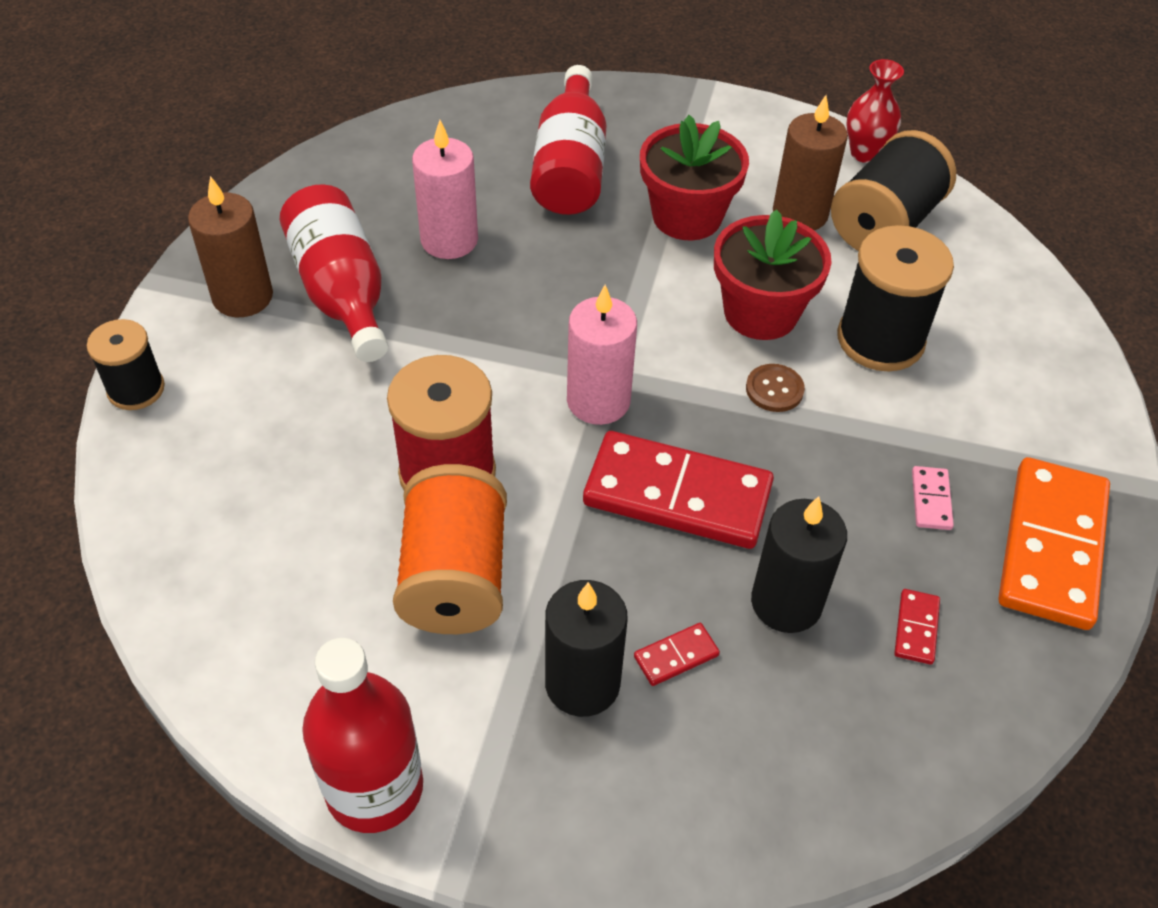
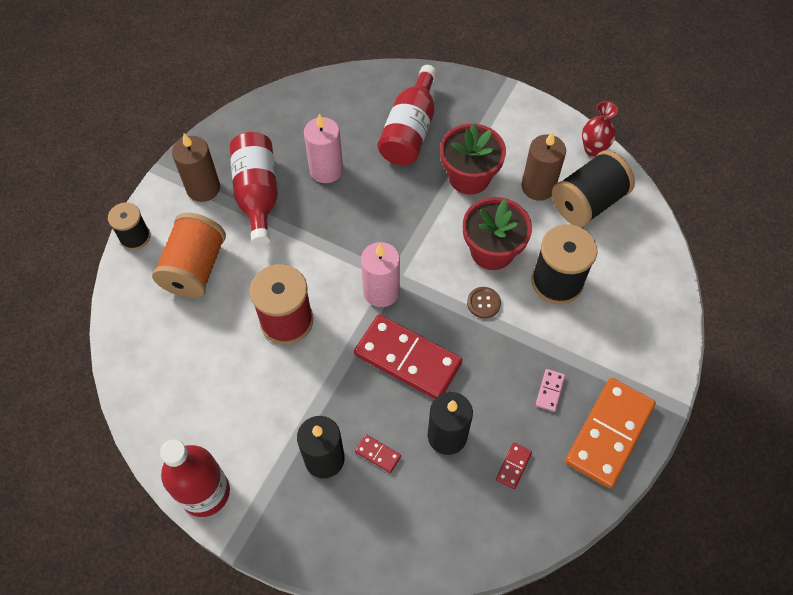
camera: 15 degrees right, 10 degrees up
(454, 577) = (274, 384): orange spool -> orange spool (195, 268)
(676, 656) = (378, 454): red domino -> red domino turned 45 degrees clockwise

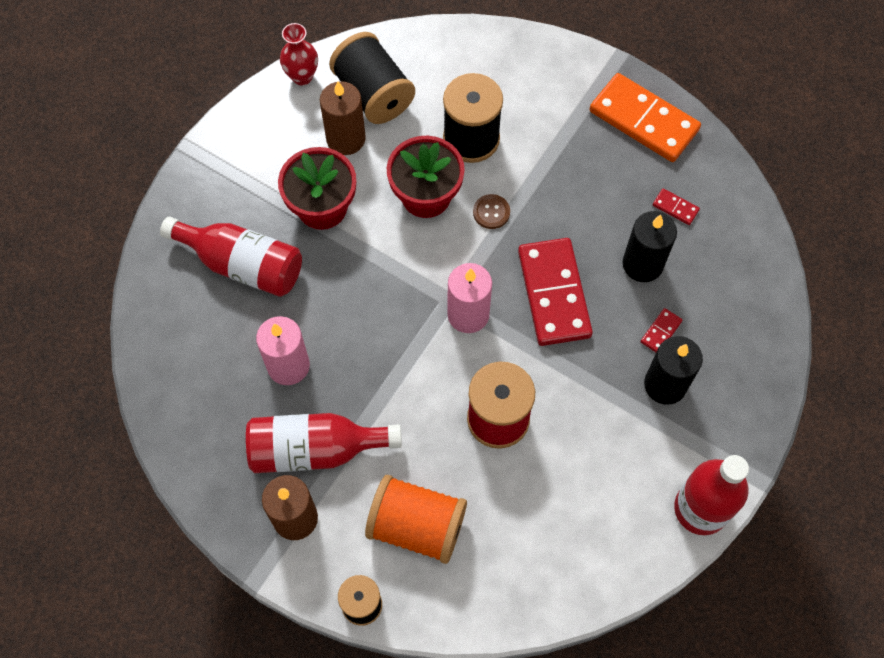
camera: 85 degrees left, 5 degrees up
(408, 359) = (553, 294): red domino -> red domino turned 45 degrees counterclockwise
(550, 391) = (597, 164): pink domino -> none

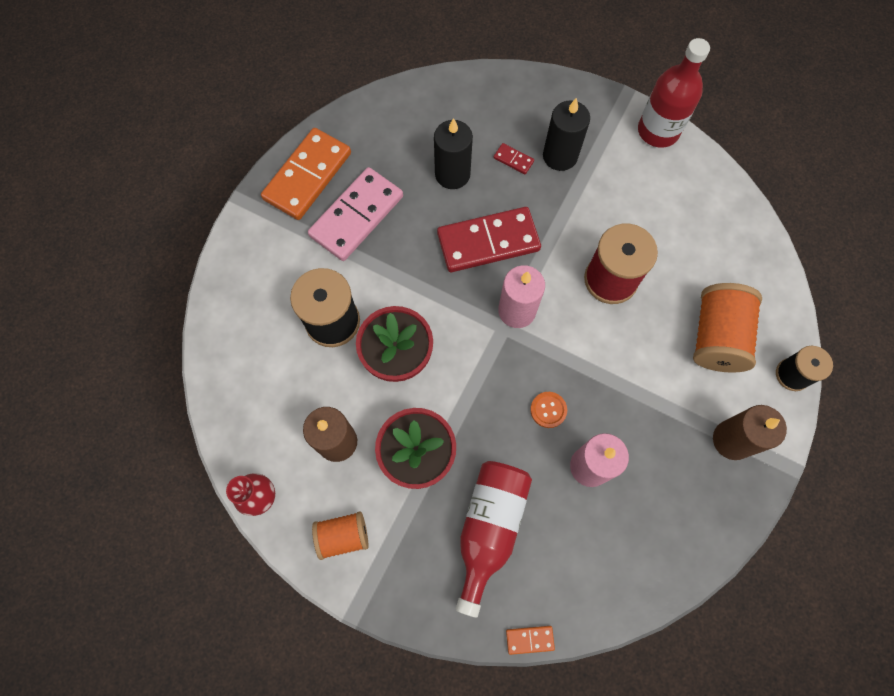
camera: 95 degrees left, 5 degrees up
(135, 289) = (529, 639): none -> orange domino
(256, 140) = (343, 536): none -> orange spool
(315, 449) = (666, 431): red bottle -> none
(353, 333) = (548, 410): none -> orange button
(373, 94) = (283, 420): black spool -> none
(491, 212) = (411, 298): brown button -> none
(592, 165) = (357, 216): none -> pink domino
(675, 208) = (395, 150): red domino -> none

